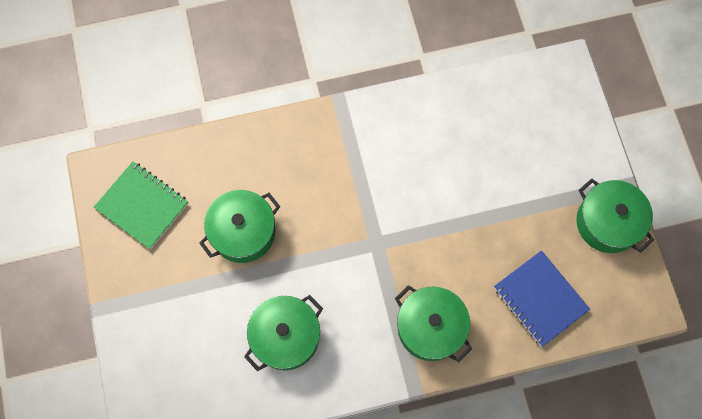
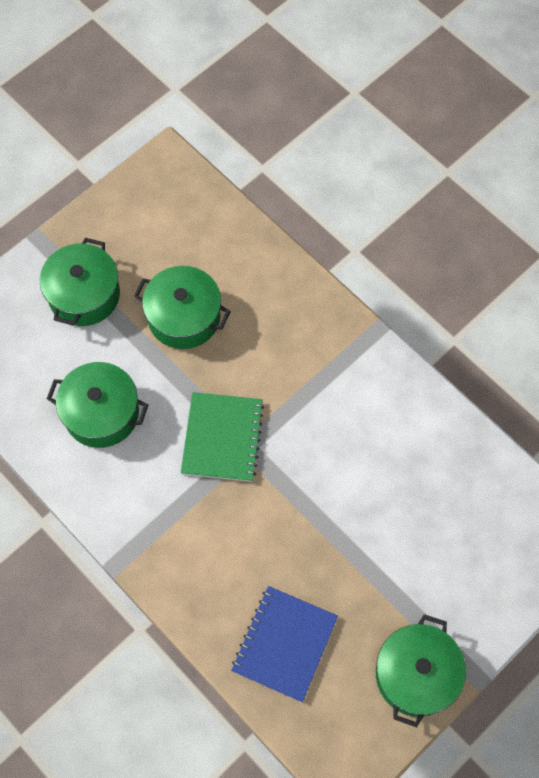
camera: 60 degrees right, 5 degrees down
(142, 206) = (157, 216): green notebook -> green notebook (222, 438)
(430, 328) = (188, 546): green pot -> green pot (84, 295)

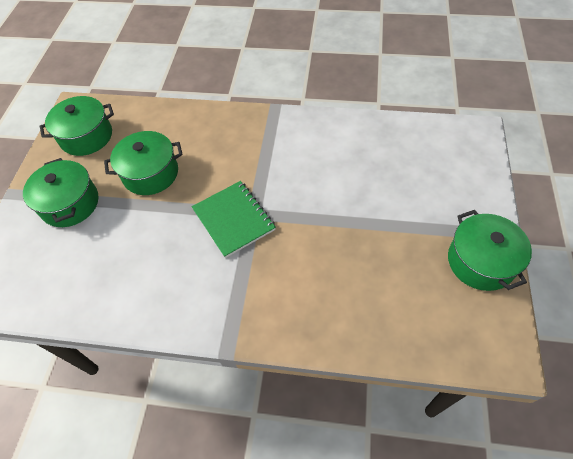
camera: 35 degrees left, 10 degrees down
(101, 413) = (137, 262): green pot -> green pot (86, 136)
(284, 644) = (387, 308): blue notebook -> none

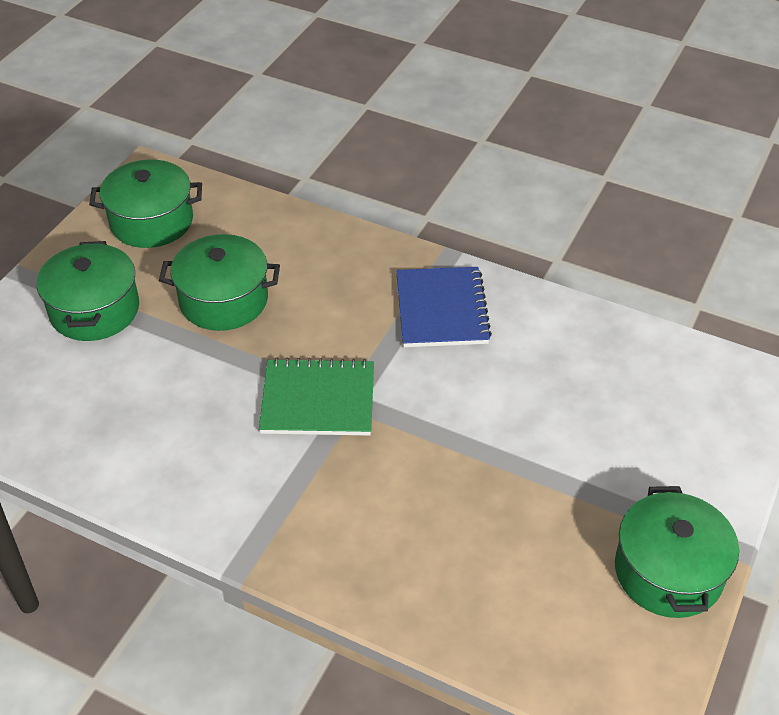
camera: 15 degrees right, 10 degrees down
(233, 219) = (318, 400): green notebook -> green notebook turned 75 degrees counterclockwise
(284, 141) = (441, 309): none -> blue notebook

